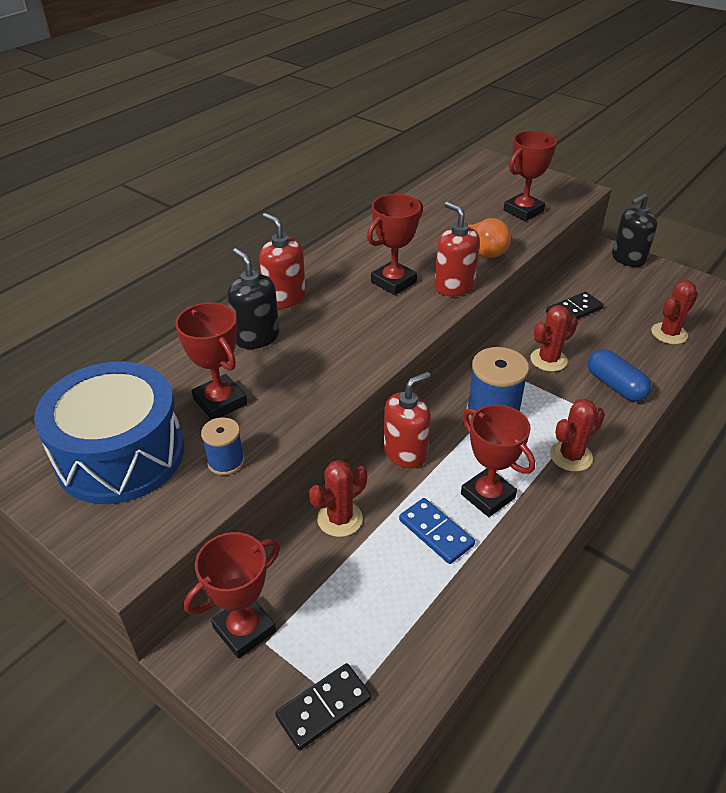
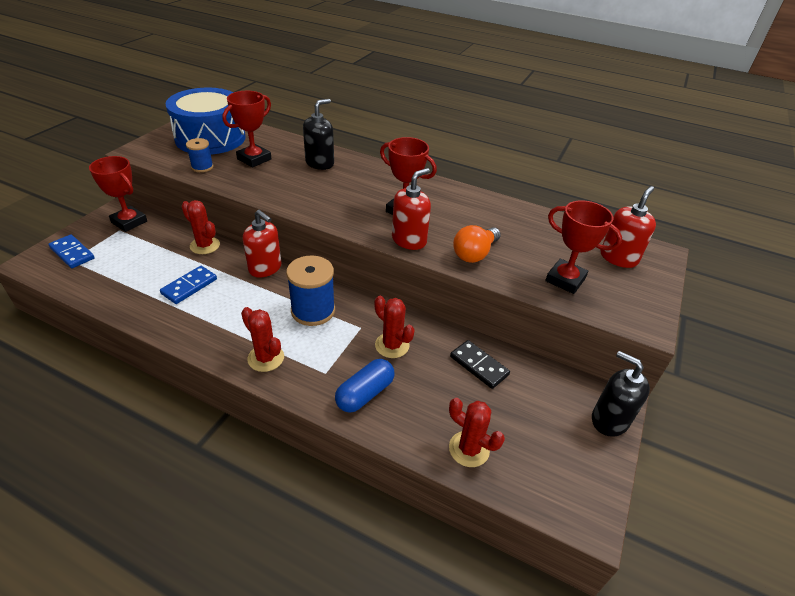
camera: 75 degrees right, 0 degrees up
(284, 298) = (367, 168): red soap dispenser -> red soap dispenser (618, 258)
(324, 708) = (72, 253): black domino -> blue domino
(487, 496) = (222, 310): red trophy -> none

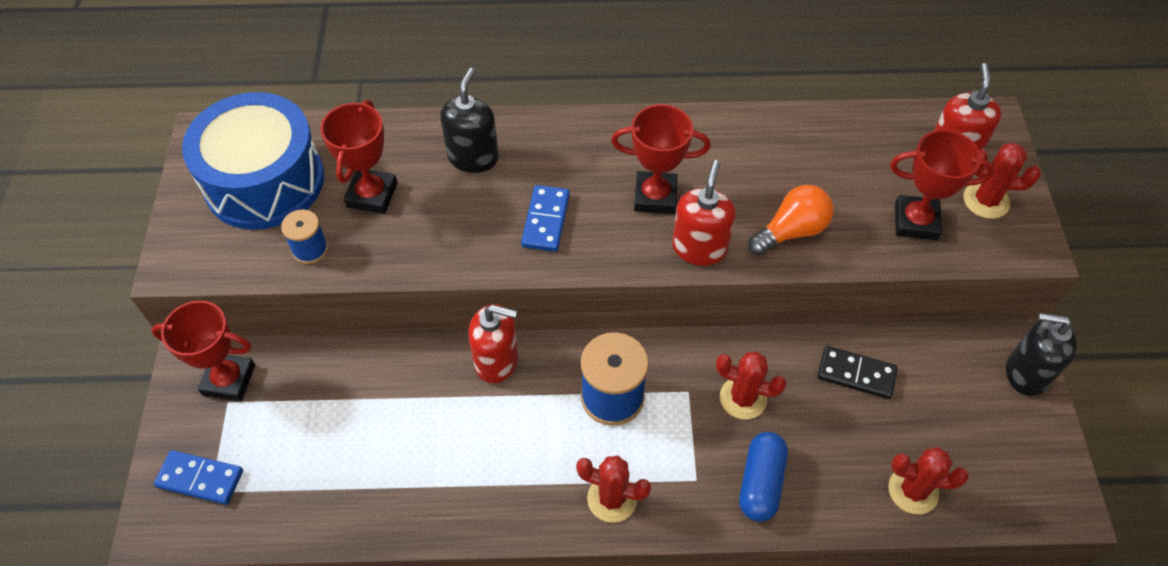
camera: 25 degrees left, 15 degrees up
(189, 286) = (422, 445): blue domino -> blue domino (546, 220)
(205, 245) = (380, 365): red cactus -> red cactus (986, 200)
(474, 254) = (791, 231): orange light bulb -> orange light bulb turned 135 degrees counterclockwise

